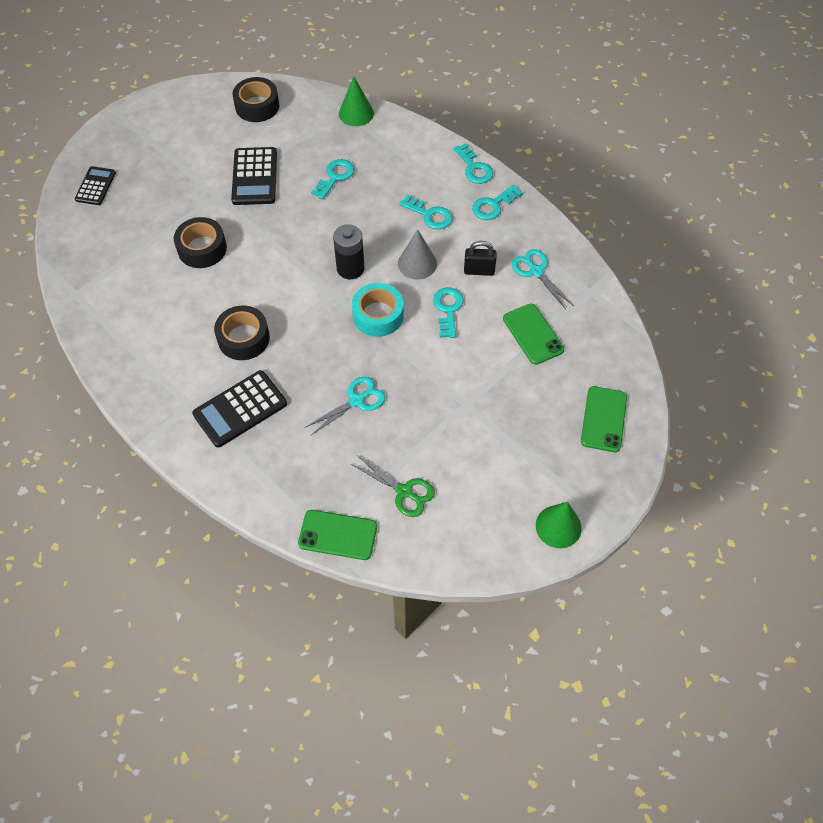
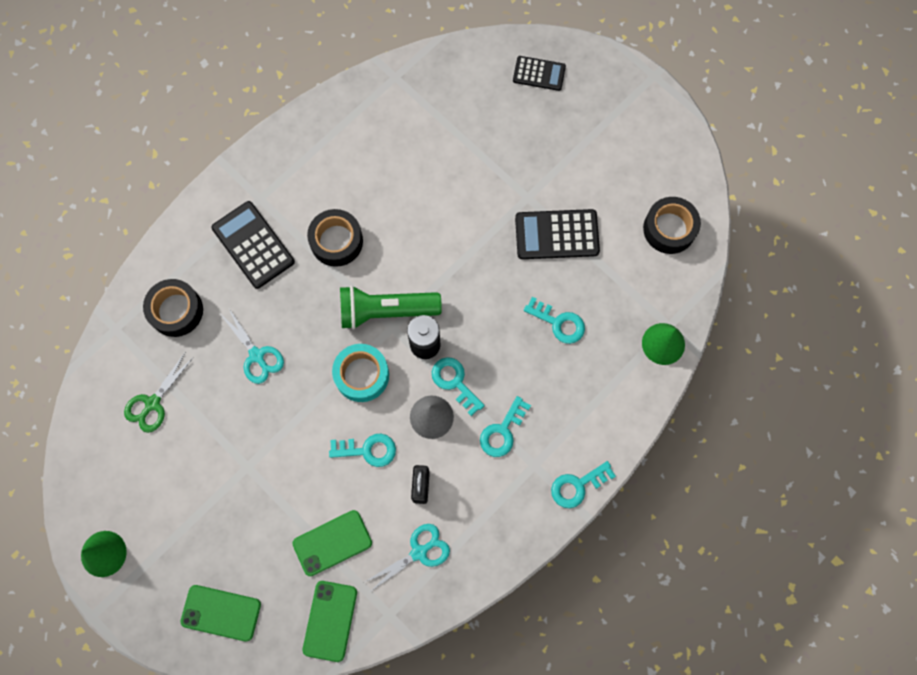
camera: 90 degrees right, 15 degrees up
(202, 248) = (453, 190): black tape -> black tape (176, 311)
(317, 298) = (385, 311): none -> green flashlight
(337, 535) = (113, 342): green phone -> green phone (330, 620)
(493, 205) = (518, 507): turquoise key -> turquoise key (454, 382)

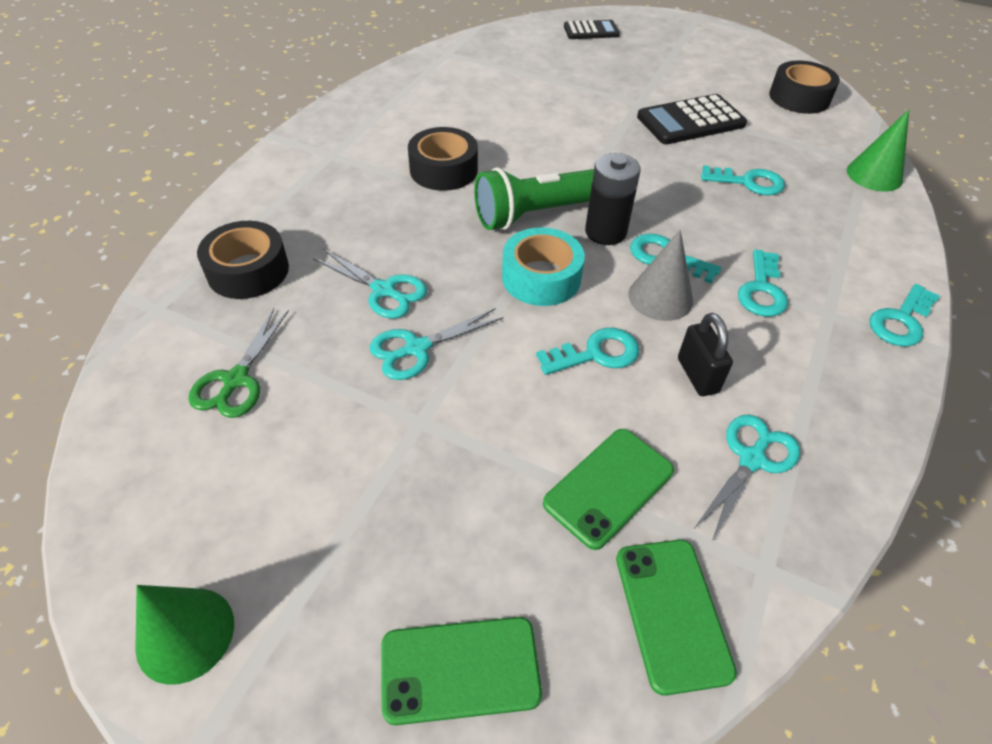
camera: 20 degrees left, 25 degrees down
(253, 245) = (338, 192): black calculator -> none
(262, 412) = (416, 349): none -> turquoise scissors

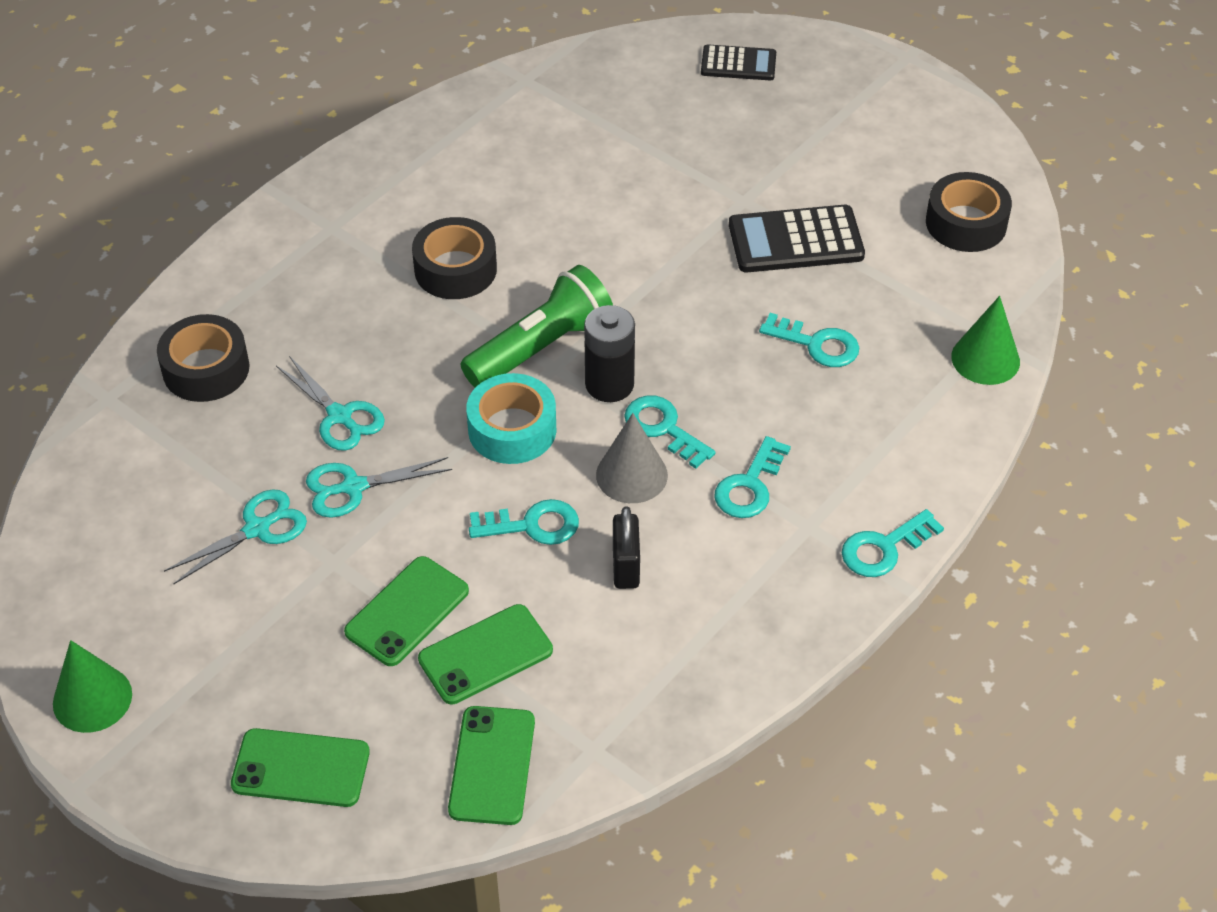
camera: 15 degrees right, 0 degrees up
(236, 380) = (171, 489): green scissors -> none
(512, 457) = (407, 611): none -> green phone
(537, 213) = (541, 347): green flashlight -> green flashlight turned 150 degrees clockwise
(752, 459) = (635, 656): turquoise scissors -> turquoise scissors (258, 528)

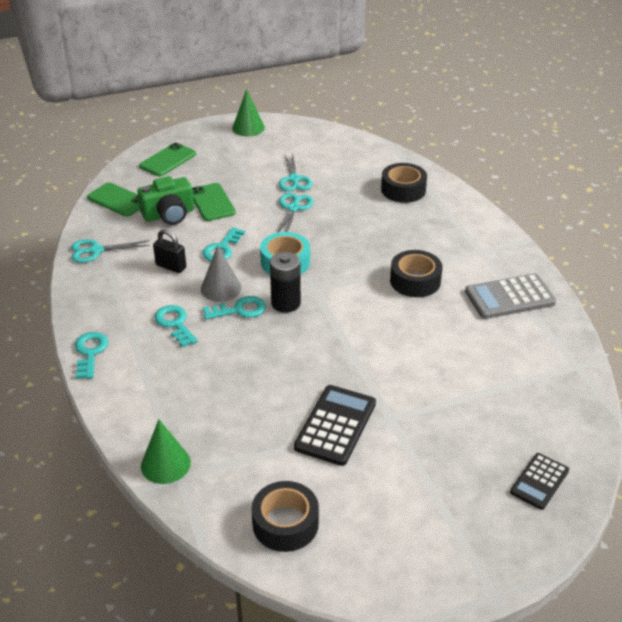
camera: 120 degrees right, 10 degrees down
(340, 416) = (340, 216): turquoise scissors -> turquoise scissors (95, 251)
(426, 168) = (509, 297): none -> grey calculator
(485, 655) = (169, 214): green phone -> green camera
(541, 347) = (332, 290): green flashlight -> none
(817, 344) = (244, 393): turquoise key -> none

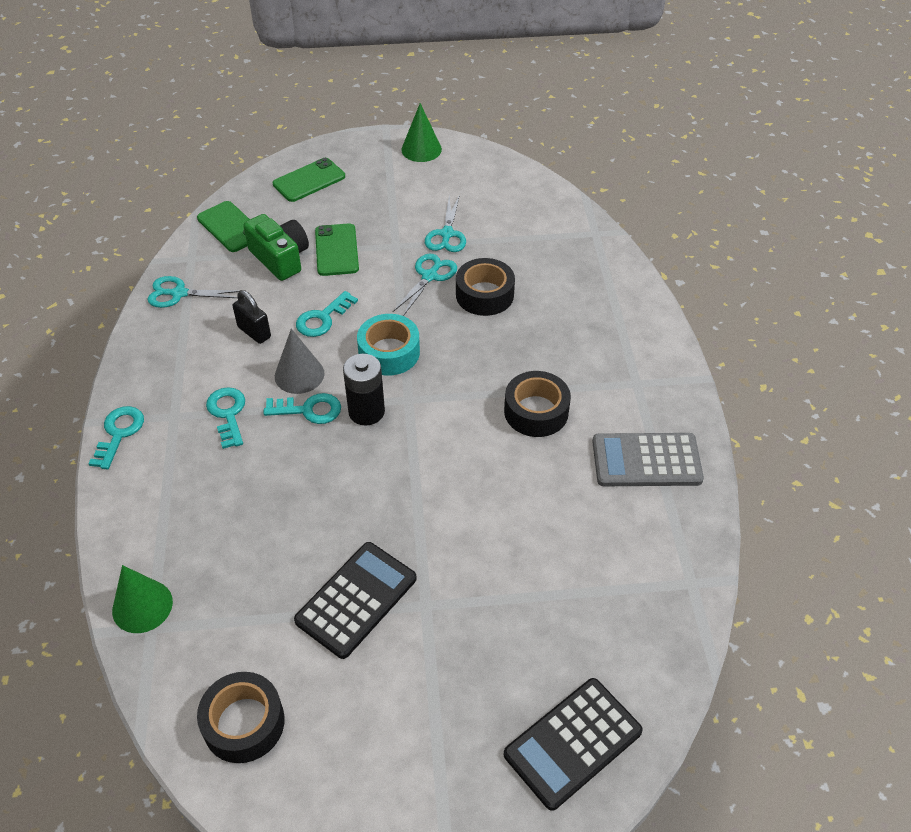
camera: 15 degrees right, 10 degrees up
(169, 214) = (280, 258): green camera -> green camera turned 120 degrees counterclockwise
(403, 190) = (575, 273): black tape -> black tape (484, 295)
(539, 481) = (573, 743): black calculator -> black calculator, size x1.58

